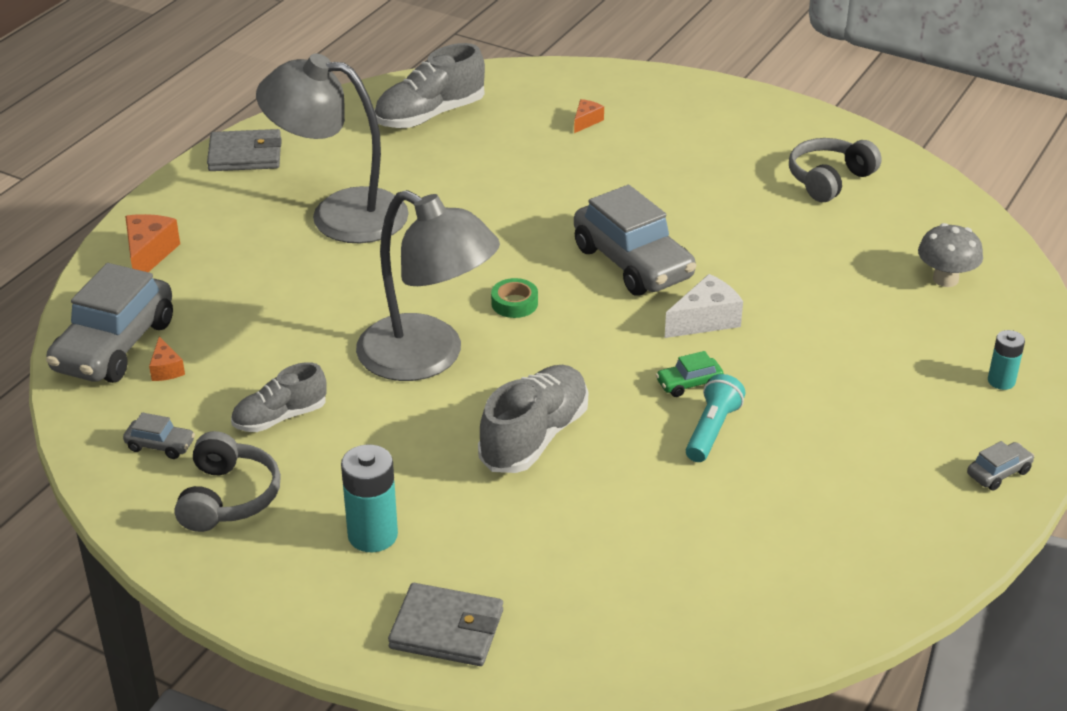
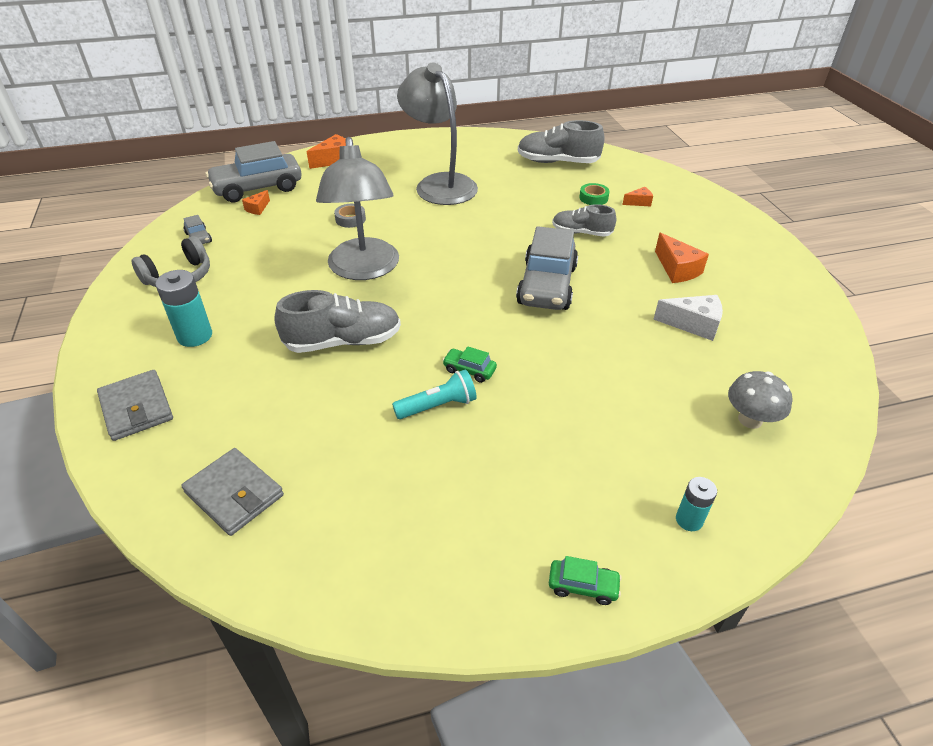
camera: 45 degrees right, 5 degrees up
(245, 155) = (443, 140): grey wallet -> grey wallet (234, 494)
(280, 417) = (259, 256): grey shoe -> grey shoe (581, 233)
(309, 314) = (350, 219): none -> grey tape
(514, 303) = (449, 269): green tape -> green tape (593, 198)
(705, 320) = (538, 341): white cheese -> white cheese (693, 324)
(720, 177) = (677, 269): none -> orange cheese
(829, 180) = (753, 309): grey headphones -> none
(998, 473) = (583, 586): grey car -> green car

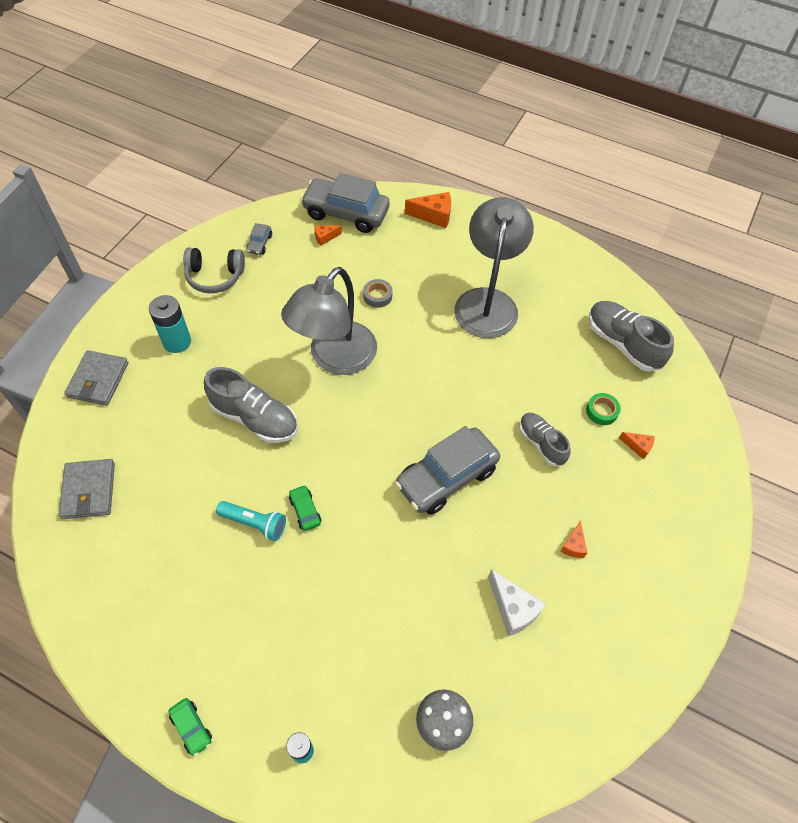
camera: 40 degrees right, 15 degrees up
(677, 269) = (573, 545): orange cheese -> orange cheese, size x0.58

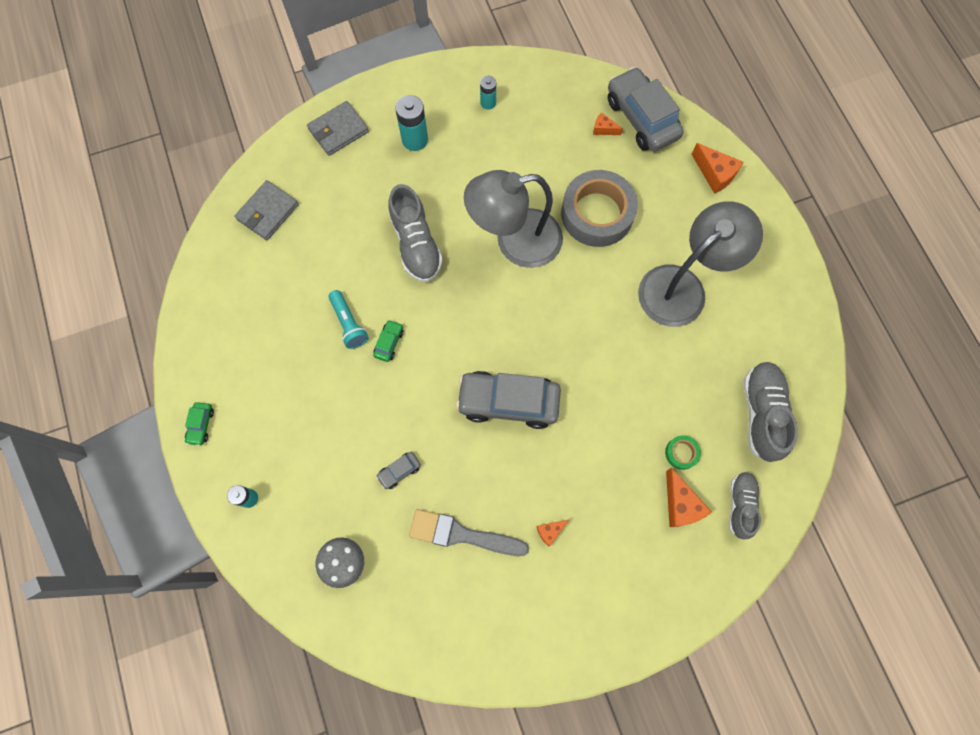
camera: 45 degrees right, 15 degrees up
(215, 276) = (488, 103): grey headphones -> turquoise battery
(259, 243) = (547, 97): grey car -> grey car (399, 471)
(377, 296) = (597, 213): grey tape -> grey tape, size x2.44
(513, 609) = (462, 534): white cheese -> grey brush
(541, 443) = (605, 437): grey shoe -> grey shoe (740, 505)
(638, 446) = (680, 505): orange cheese -> orange cheese, size x1.72

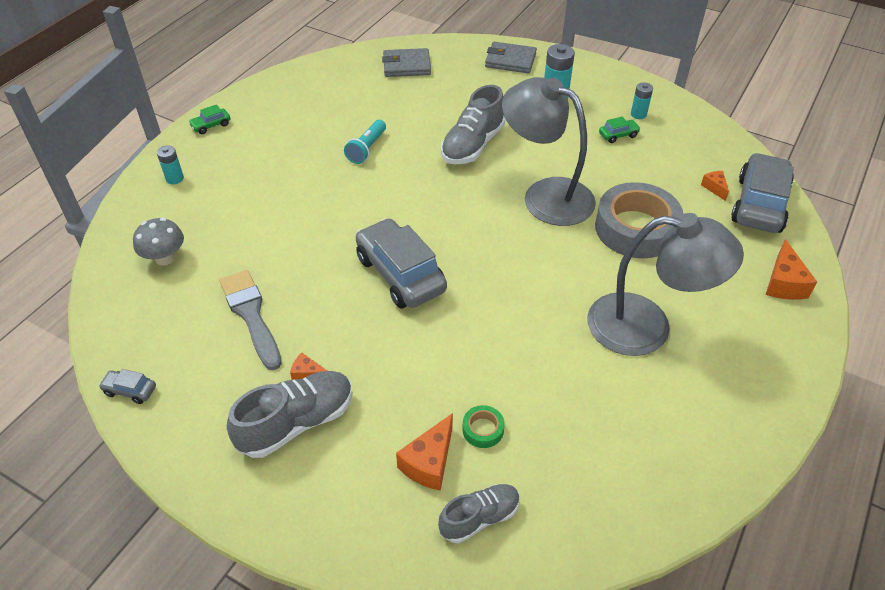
camera: 50 degrees right, 25 degrees down
(389, 343) = (375, 177): green car -> green car (618, 135)
(399, 471) = (272, 244): grey car -> grey car (130, 390)
(761, 414) = (597, 474): grey shoe -> grey shoe (296, 423)

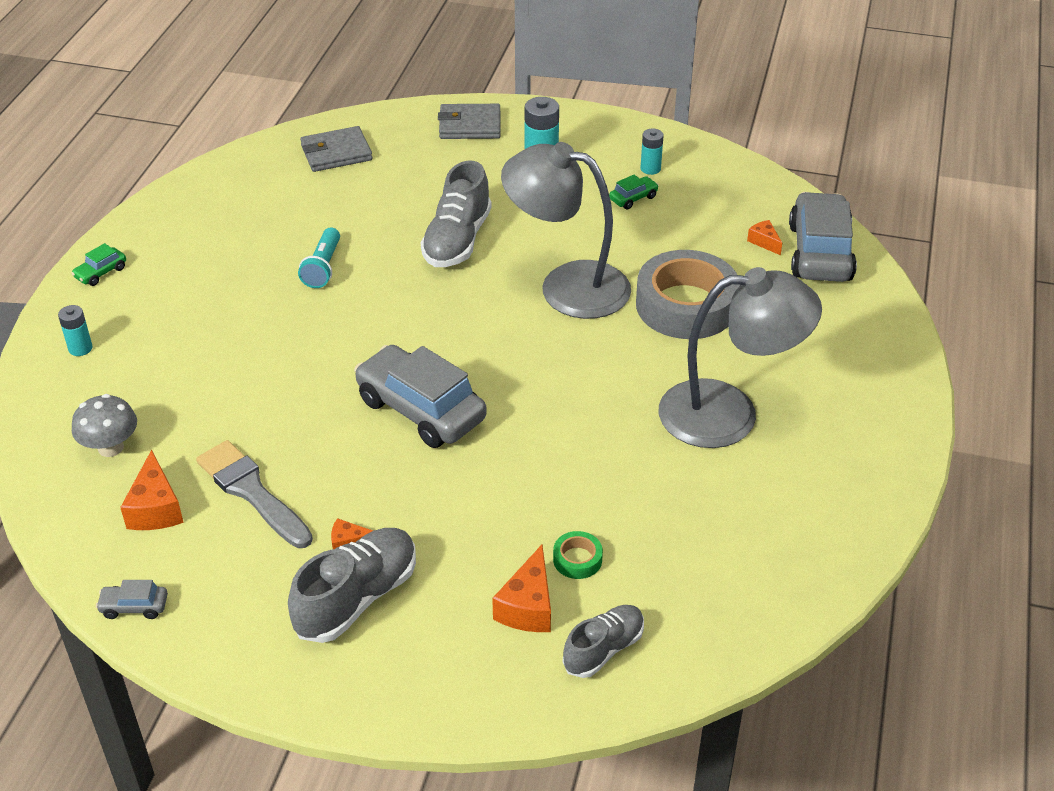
camera: 15 degrees left, 5 degrees down
(783, 283) = (868, 336): orange cheese -> orange cheese (155, 508)

